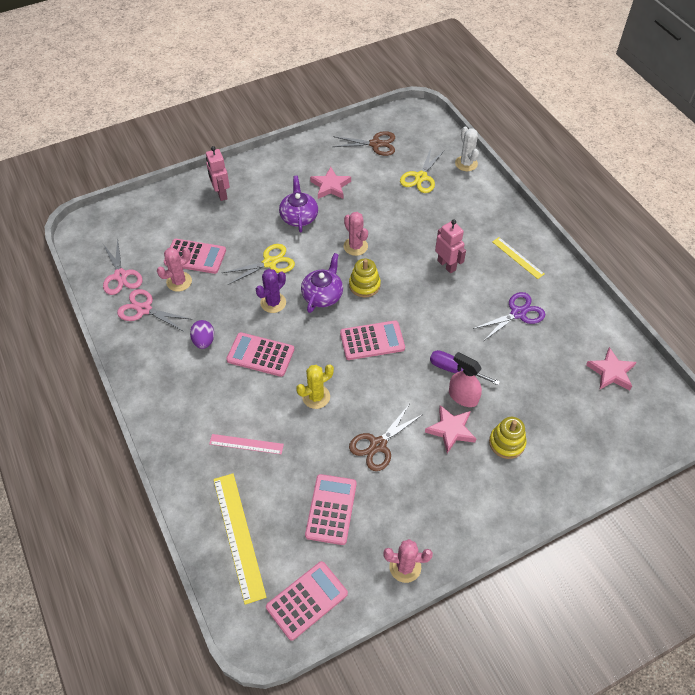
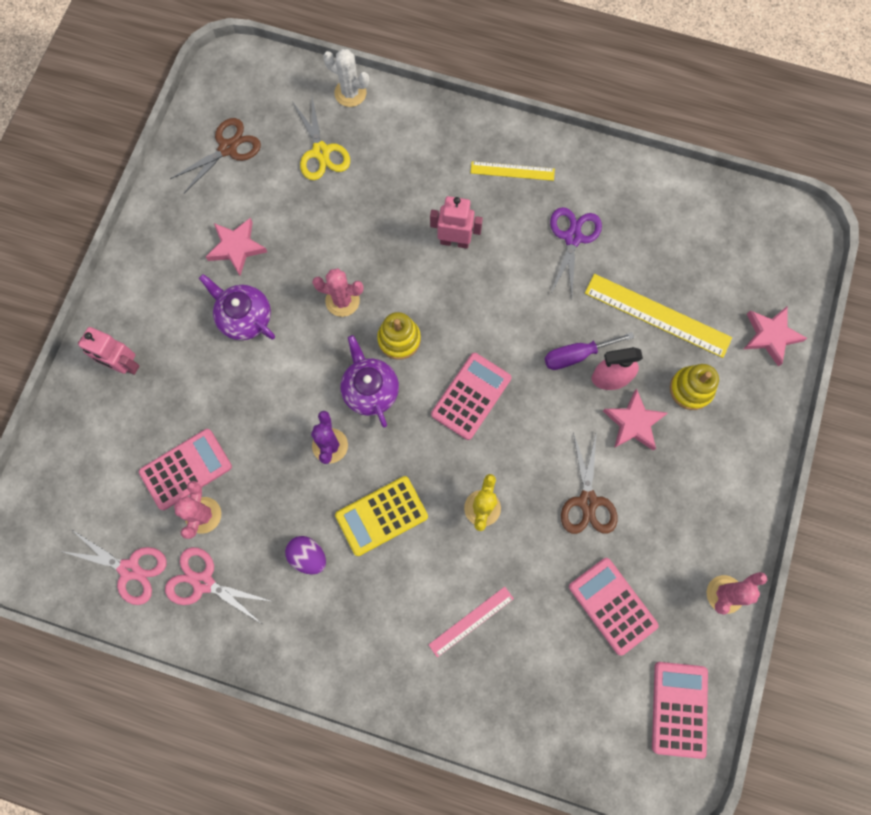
camera: 45 degrees left, 20 degrees up
(144, 309) = (203, 582): pink scissors -> pink scissors turned 45 degrees clockwise
(239, 536) = (562, 714): yellow ruler -> yellow ruler (657, 315)
(260, 355) = (381, 516): pink calculator -> yellow calculator
(270, 263) = (275, 402): yellow scissors -> none
(611, 372) = (708, 229): pink star -> pink star (770, 336)

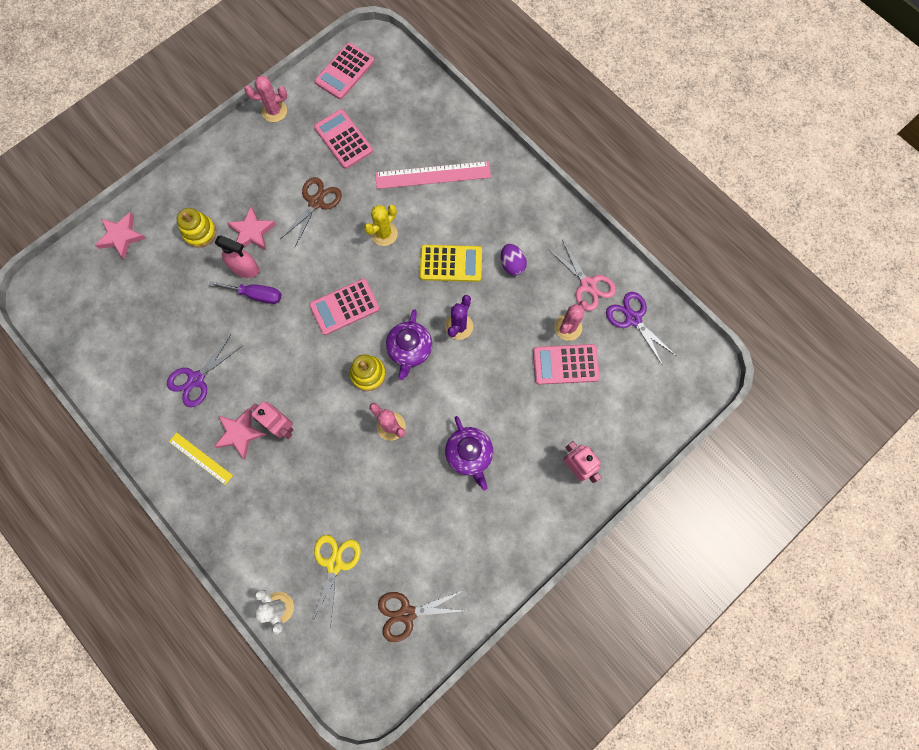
camera: 150 degrees left, 0 degrees up
(129, 569) = (633, 319): pink scissors -> purple scissors
(237, 247) = (446, 516): pink star -> pink star (240, 433)
(471, 621) = (433, 175): pink ruler -> pink ruler, size x1.72
(612, 606) = (343, 139): pink calculator -> pink calculator turned 150 degrees clockwise
(657, 315) = (182, 291): yellow ruler -> none

